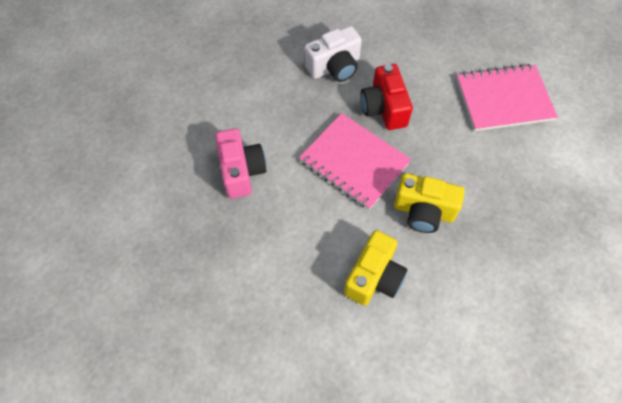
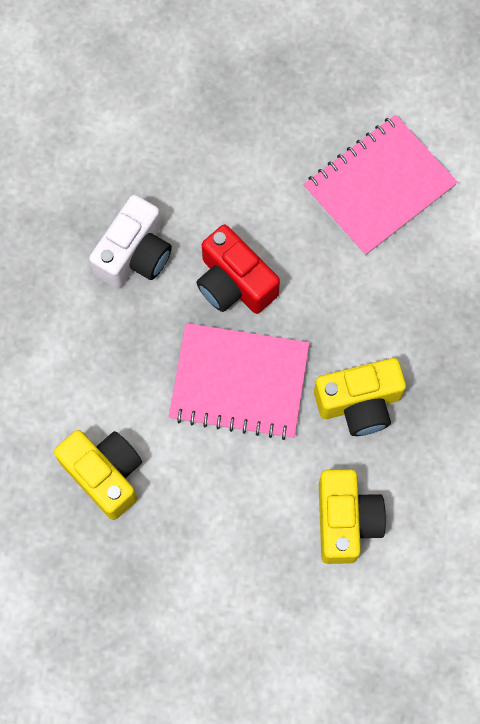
camera: 30 degrees left, 10 degrees up
(241, 171) = (104, 474): pink camera -> yellow camera

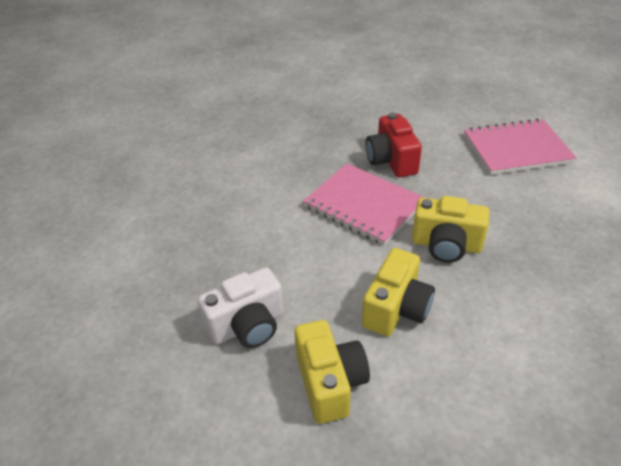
camera: 30 degrees right, 30 degrees down
(104, 474) = (240, 218): yellow camera -> yellow camera (330, 383)
(134, 254) = (337, 131): white camera -> white camera (247, 325)

